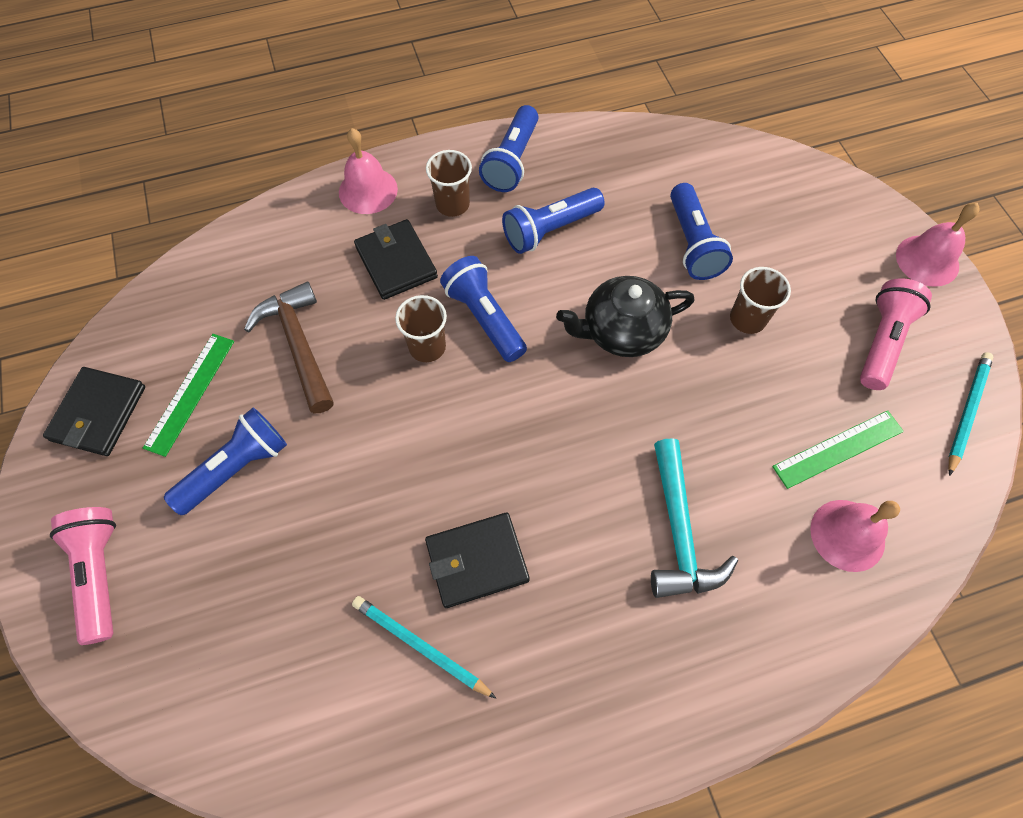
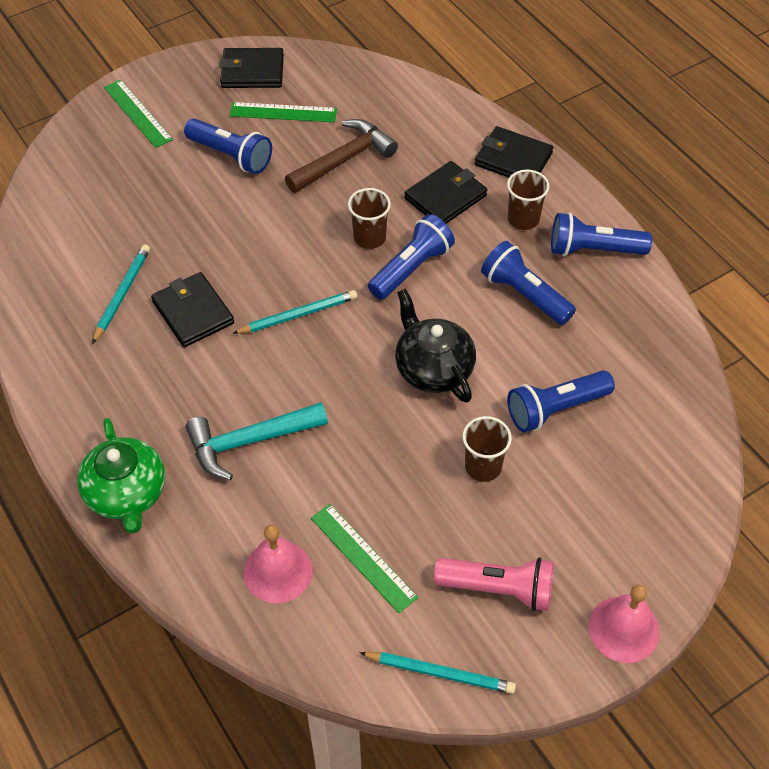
camera: 75 degrees right, 10 degrees down
(100, 574) = (138, 113): pink flashlight -> green ruler
(368, 190) = (513, 159): pink bell -> black wallet
(515, 444) = (298, 315): none -> turquoise pencil
(728, 687) = (127, 494): none -> green teapot

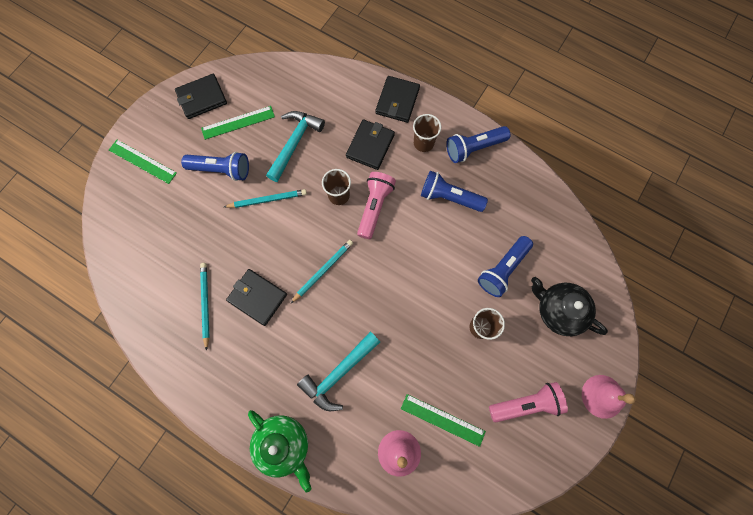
camera: 25 degrees left, 20 degrees up
(344, 159) = (294, 143): brown hammer -> turquoise hammer
(411, 268) = (374, 207): blue flashlight -> pink flashlight
(433, 368) = (421, 273): black teapot -> black teapot (558, 310)
(439, 673) = (519, 473): turquoise pencil -> turquoise pencil (267, 200)
(513, 159) = (397, 101): black wallet -> black wallet turned 75 degrees counterclockwise

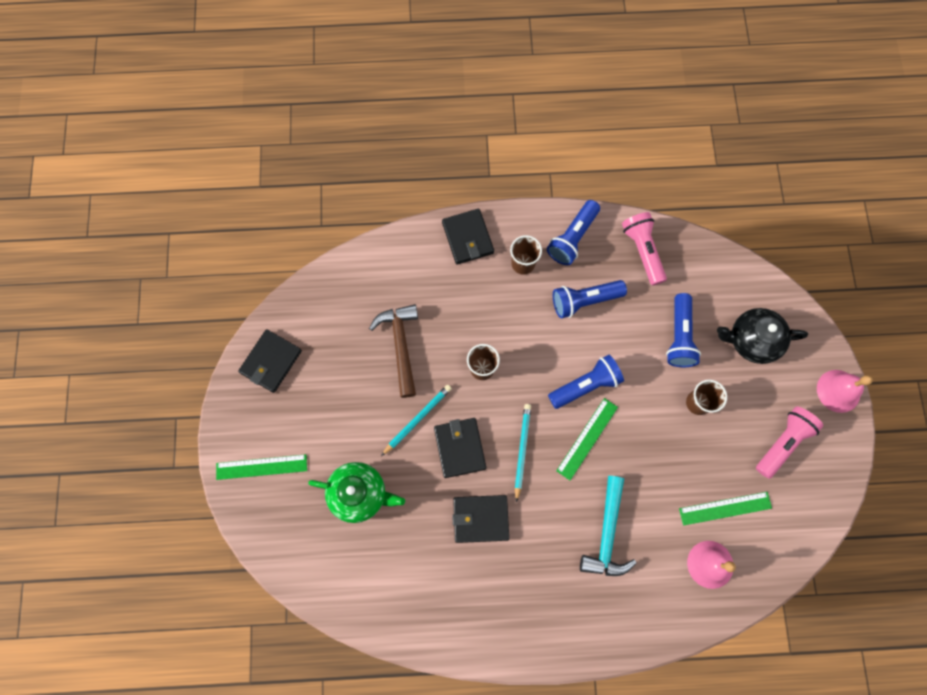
camera: 35 degrees left, 0 degrees up
(205, 304) = (436, 560): turquoise pencil -> none
(221, 170) = (349, 421): blue flashlight -> blue flashlight (585, 385)
(238, 122) = (328, 362): green ruler -> green ruler (587, 438)
(284, 444) = (607, 632): green teapot -> green teapot (359, 493)
(294, 143) = (400, 345): turquoise hammer -> brown hammer
(370, 146) = (475, 300): black wallet -> black wallet (459, 448)
(374, 207) = (524, 357): pink flashlight -> pink flashlight (642, 251)

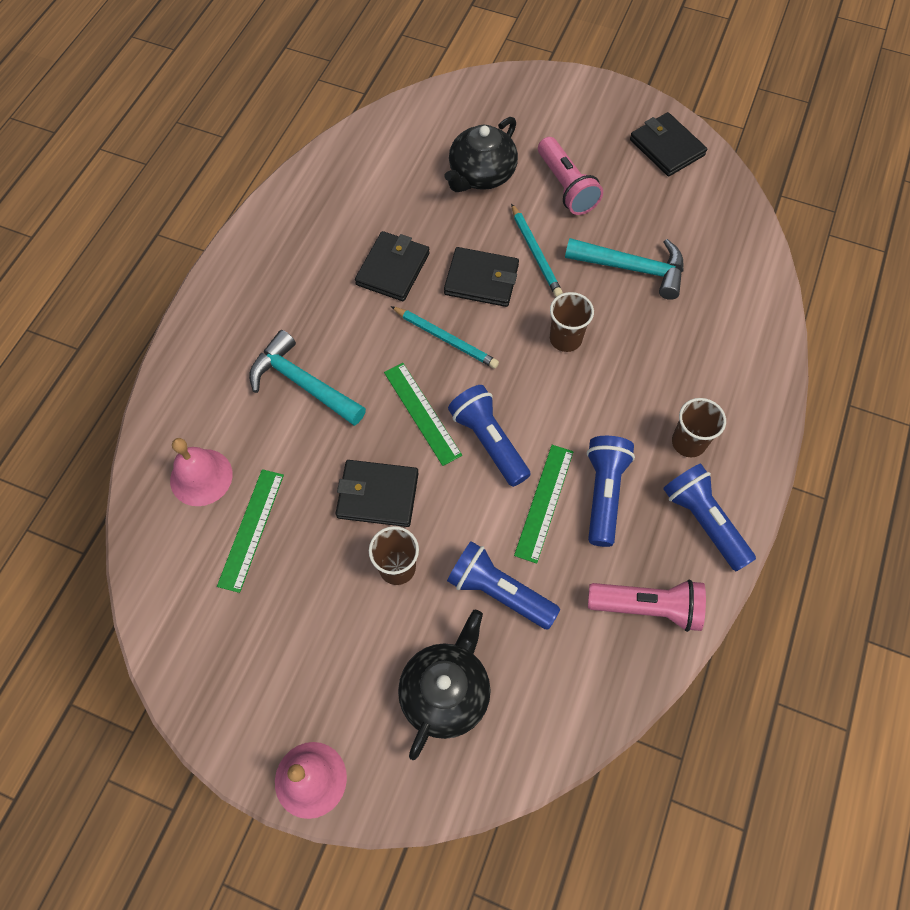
camera: 115 degrees right, 10 degrees down
(261, 467) = (553, 107): green ruler -> green ruler (544, 502)
(359, 493) = (481, 175): green teapot -> black teapot
(400, 345) = (633, 268): brown hammer -> turquoise hammer
(467, 238) = (751, 393): black wallet -> black wallet (378, 495)
(585, 385) = (489, 441): blue flashlight -> blue flashlight turned 150 degrees clockwise
(782, 443) = (286, 650): pink flashlight -> pink flashlight (566, 186)

